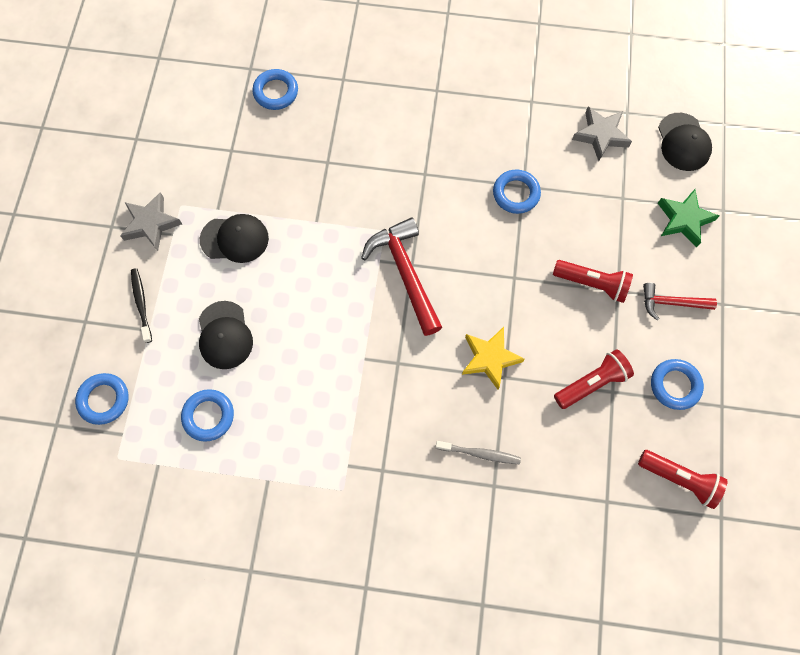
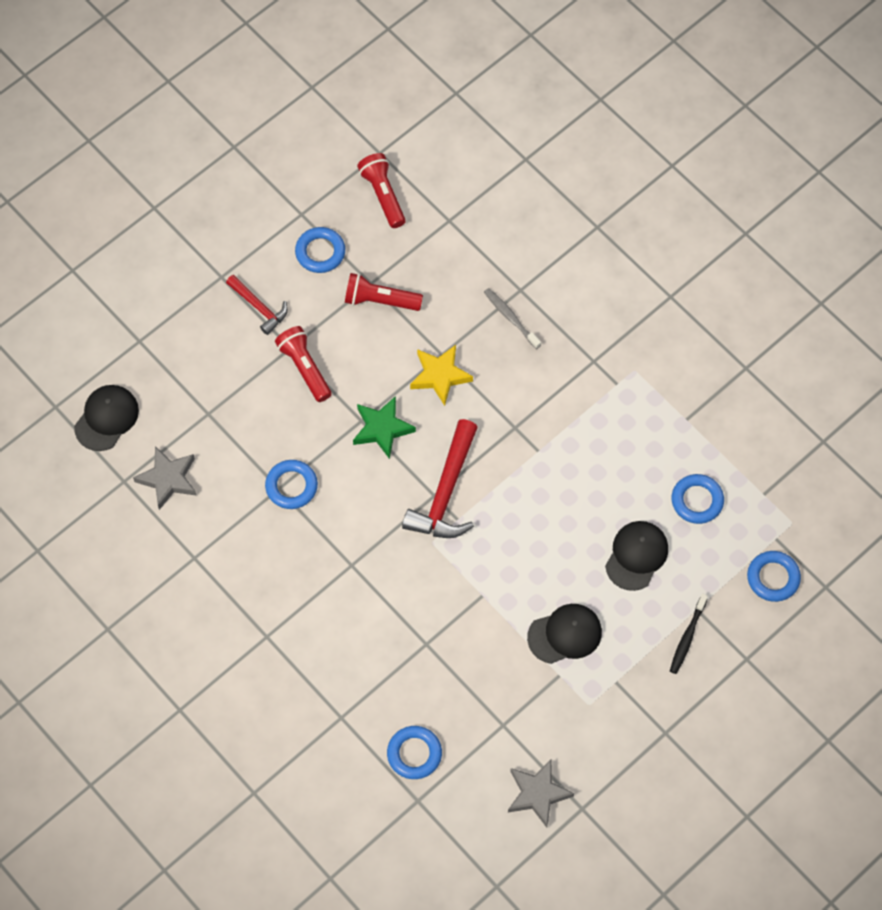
camera: 140 degrees left, 5 degrees down
(151, 224) = (628, 707): grey star -> grey star (537, 794)
(235, 239) = (565, 634): black cap -> black cap turned 120 degrees clockwise
(684, 220) = (179, 358): green star -> green star (382, 429)

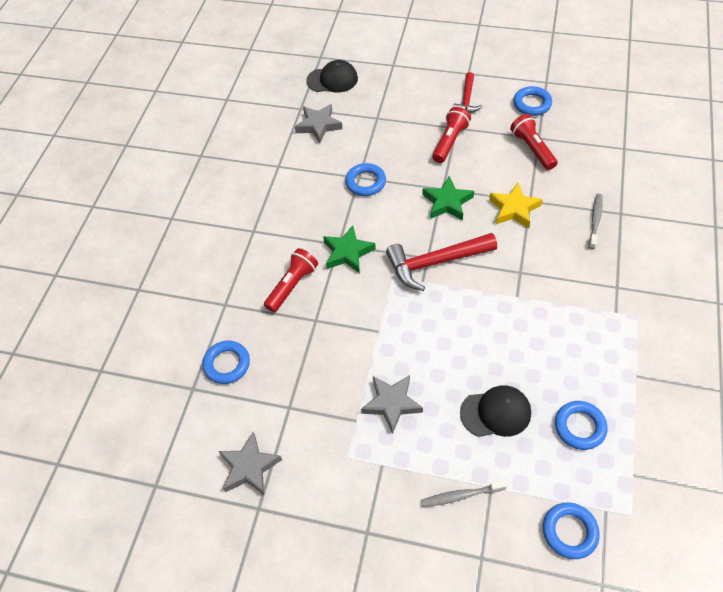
camera: 60 degrees right, 10 degrees down
(369, 563) = (348, 252): none -> green star
(383, 195) = (602, 108): red flashlight -> red flashlight (292, 285)
(565, 634) = (392, 403): black cap -> grey star
(687, 637) = (461, 495): black toothbrush -> grey toothbrush

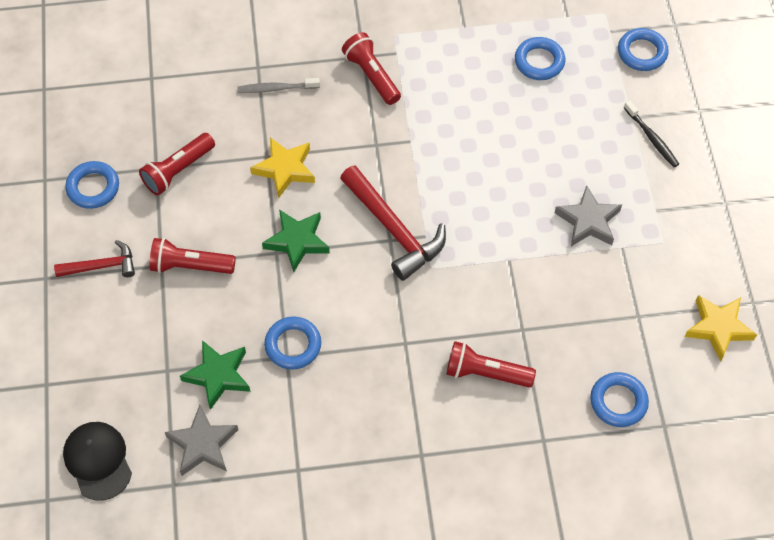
camera: 115 degrees left, 5 degrees up
(249, 467) = (718, 328): grey star -> yellow star
(348, 252) = (414, 328): green star -> green star (218, 375)
(461, 495) = (652, 138): grey toothbrush -> black toothbrush
(496, 412) = (555, 130): black cap -> none
(594, 287) = (371, 75): none -> red flashlight

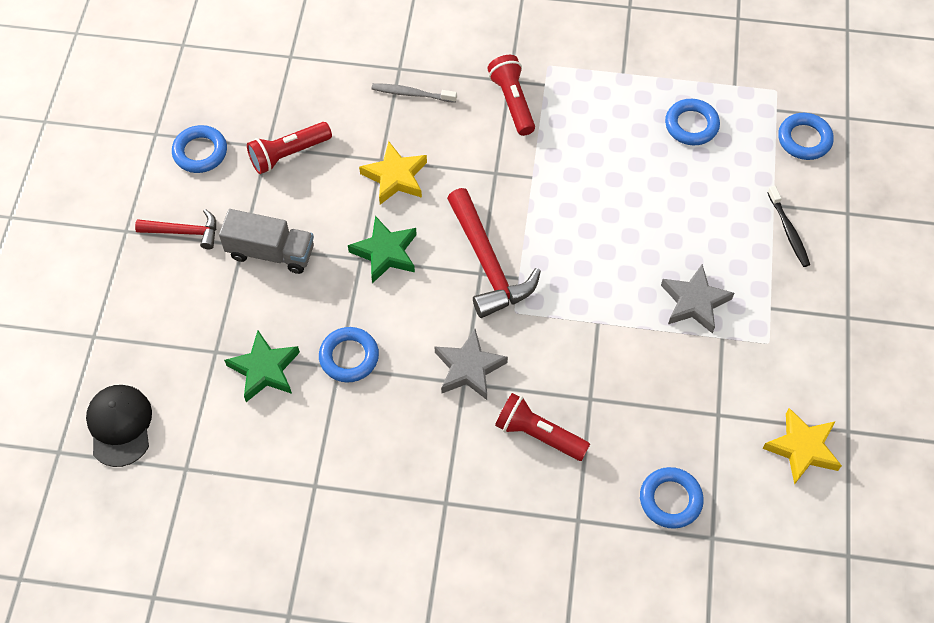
camera: 15 degrees right, 0 degrees up
(190, 266) = (271, 252): red flashlight -> grey truck
(203, 444) = (228, 435): grey star -> grey star (469, 368)

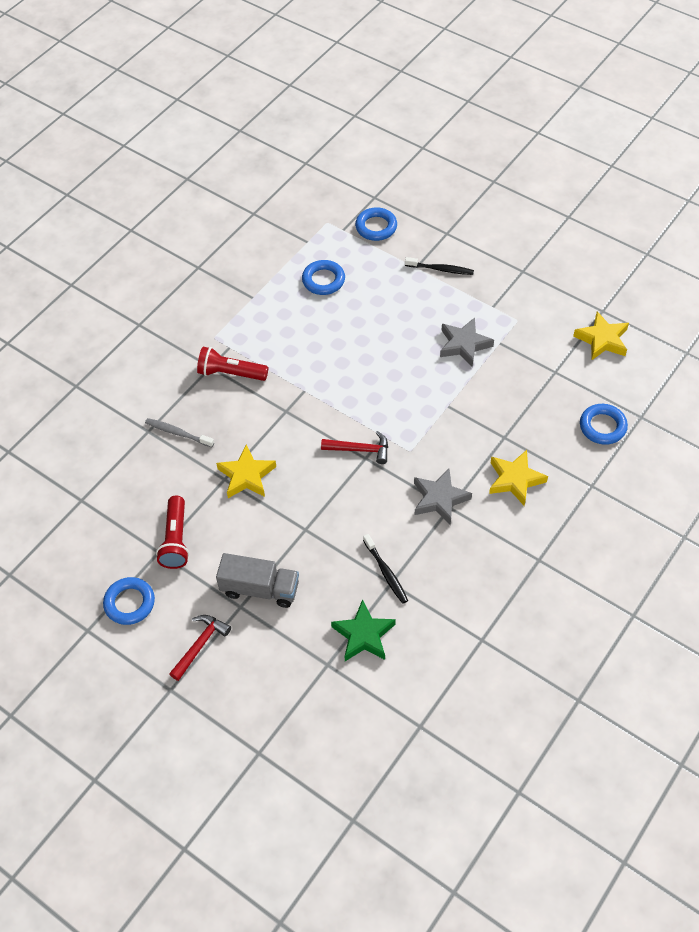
camera: 60 degrees left, 5 degrees down
(120, 425) = (354, 762): black cap -> none
(271, 252) = (260, 589): grey truck -> grey truck turned 60 degrees clockwise
(349, 357) = (386, 572): blue ring -> black toothbrush
(385, 252) = (310, 510): green star -> none
(411, 94) = (178, 433): grey toothbrush -> grey toothbrush turned 75 degrees clockwise
(487, 264) = (360, 450): red hammer -> red hammer, size x0.58
(538, 434) = (515, 480): red flashlight -> yellow star

